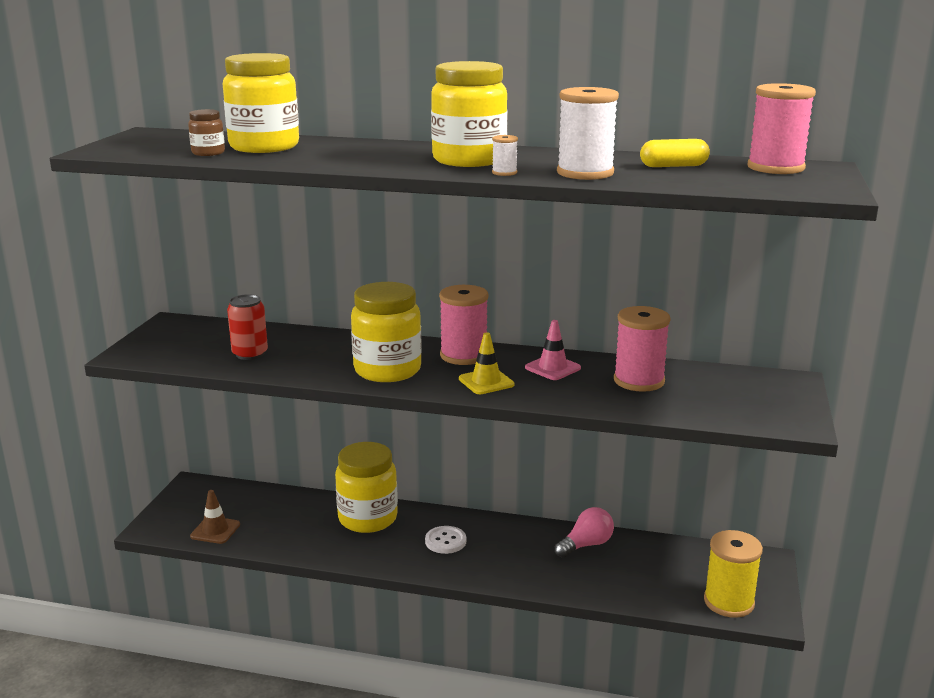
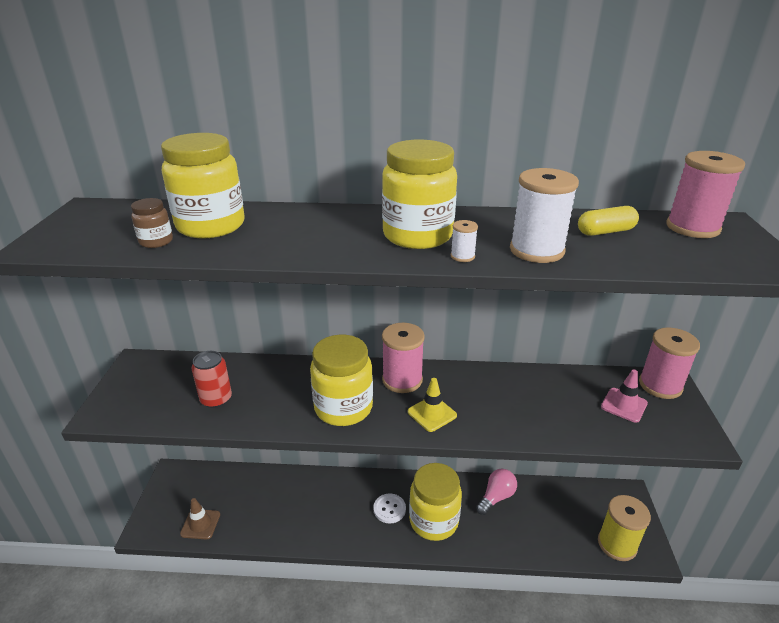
camera: 10 degrees left, 10 degrees up
(367, 518) = (323, 492): yellow jar -> yellow jar (433, 521)
(552, 368) = (480, 388): pink traffic cone -> pink traffic cone (624, 405)
(639, 381) = (554, 397): pink spool -> pink spool (660, 385)

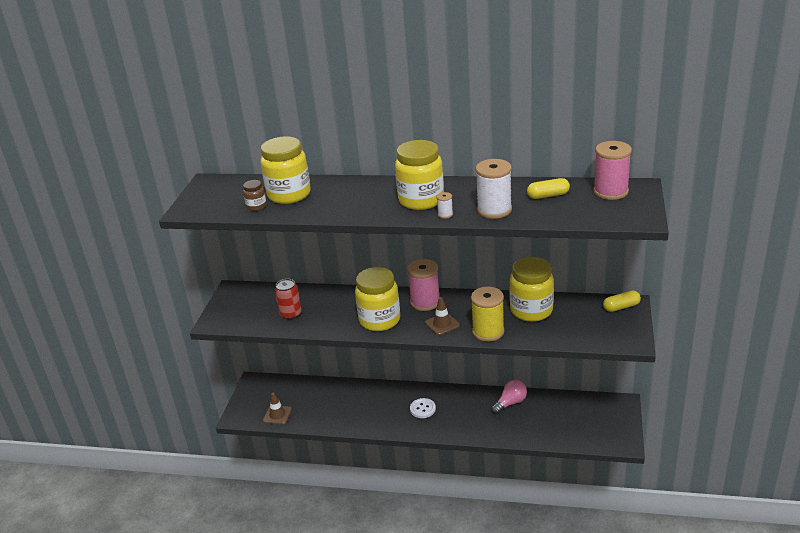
camera: 10 degrees right, 0 degrees up
(432, 414) = (442, 324): yellow traffic cone -> brown traffic cone
(433, 521) = (456, 417): yellow jar -> yellow jar (531, 310)
(617, 544) = (599, 436): yellow spool -> yellow spool (488, 332)
(624, 405) = (586, 320): pink traffic cone -> none
(660, 385) = (621, 307): pink spool -> yellow capsule

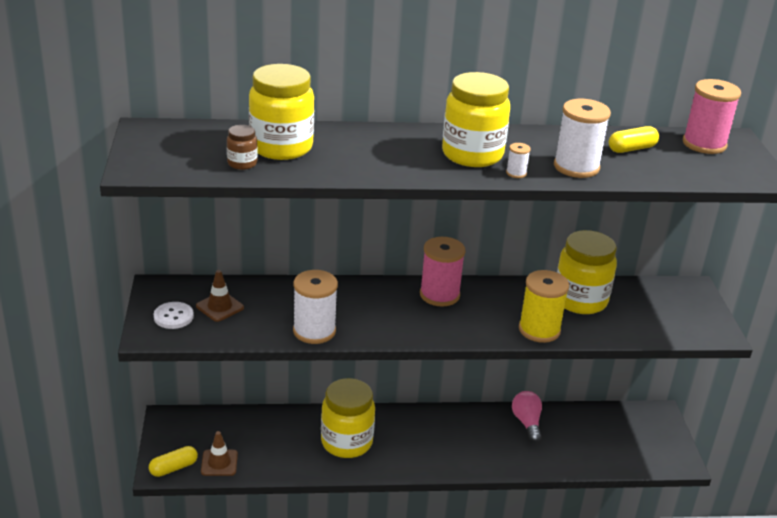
camera: 20 degrees left, 0 degrees up
(290, 314) = (260, 318): red can -> none
(323, 325) = (314, 331): none -> white spool
(379, 320) = (389, 321): yellow jar -> yellow jar (346, 442)
(422, 409) = (418, 439): white button -> white button (173, 317)
(442, 324) = (475, 323): brown traffic cone -> brown traffic cone (220, 307)
(510, 403) = (527, 423): pink light bulb -> pink light bulb turned 45 degrees counterclockwise
(621, 307) = (685, 291): yellow capsule -> yellow capsule (173, 468)

